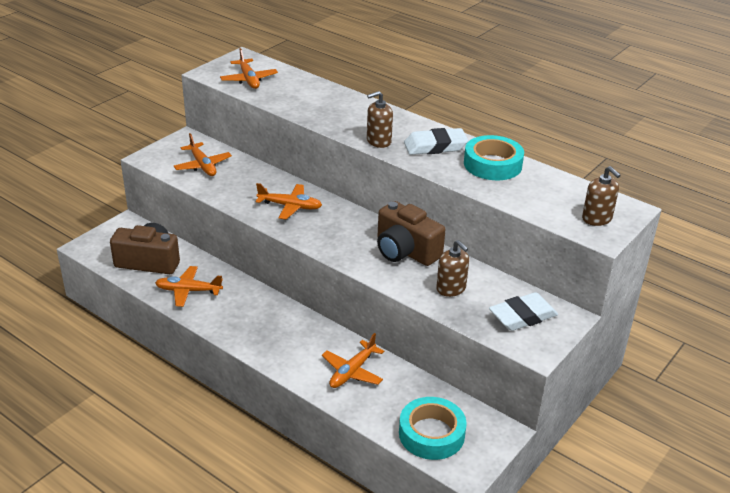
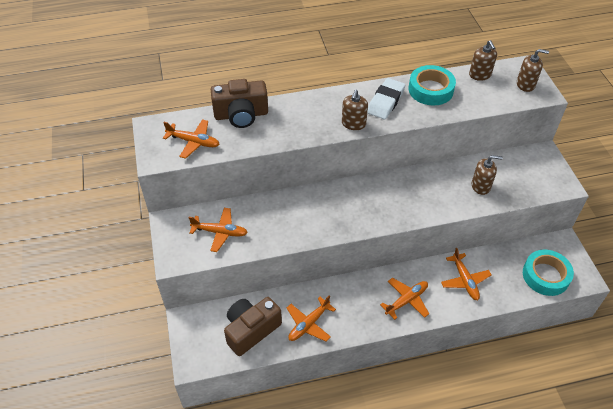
camera: 50 degrees left, 15 degrees up
(290, 206) = (322, 212): orange plane -> orange plane (406, 300)
(405, 251) = (425, 184): brown camera -> brown camera (241, 115)
(522, 316) = (530, 171): white eraser -> none
(564, 185) = (480, 75): none -> brown soap dispenser

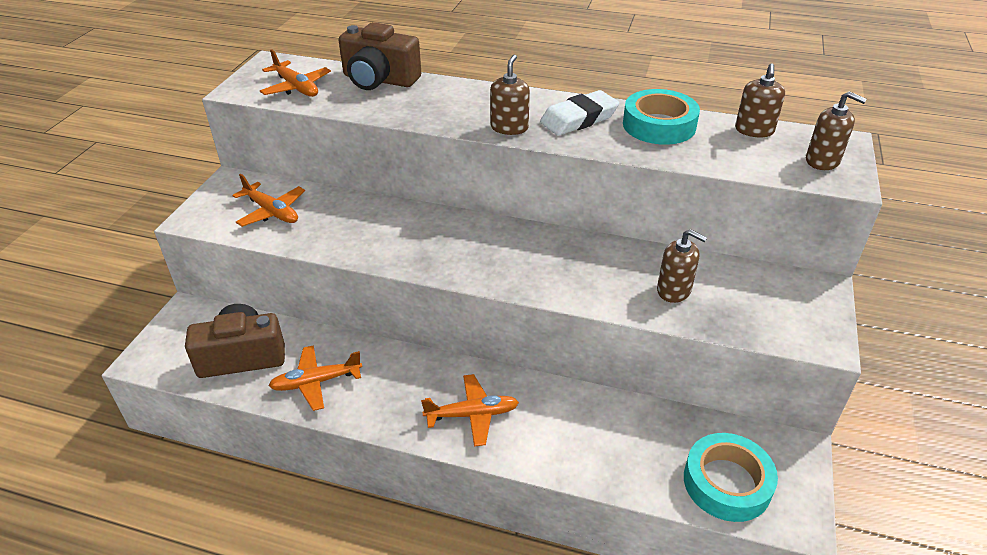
camera: 30 degrees right, 10 degrees down
(353, 124) = (509, 127): brown soap dispenser -> brown soap dispenser turned 150 degrees clockwise
(464, 280) = (583, 428): orange plane -> none

